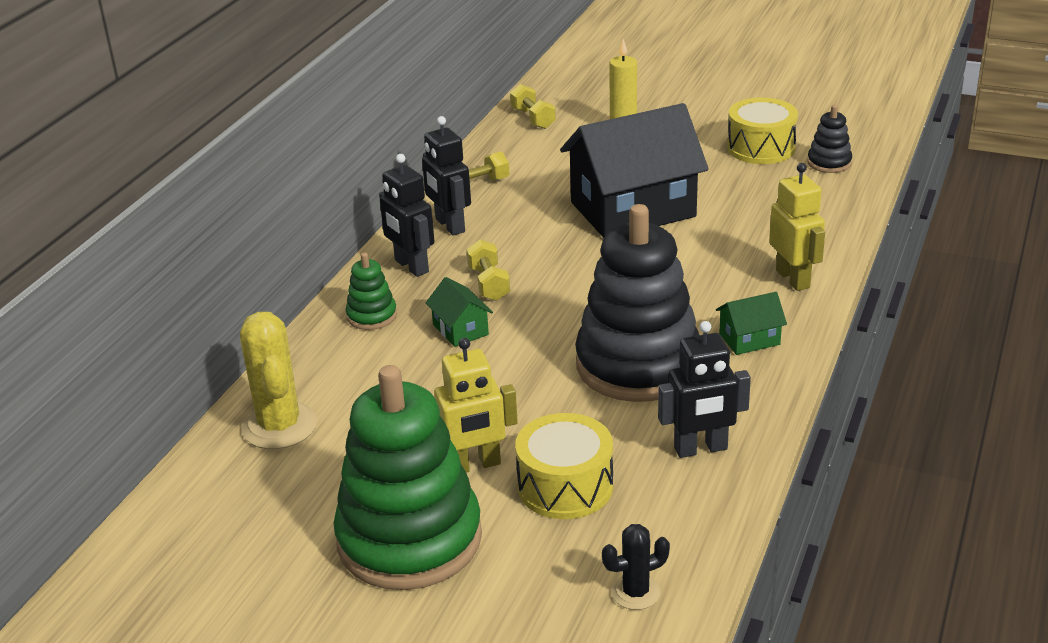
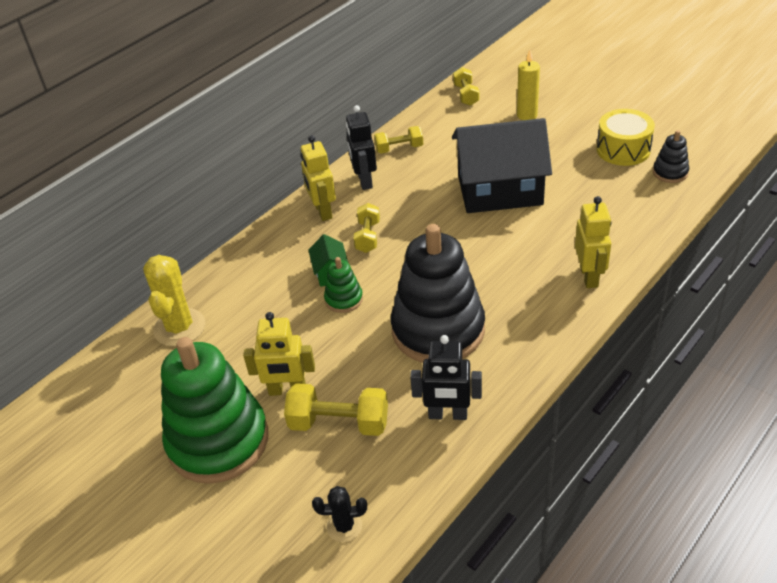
camera: 20 degrees right, 10 degrees up
(372, 316) = (278, 248): green stacking toy -> green stacking toy (344, 299)
(411, 266) = (323, 211): black robot -> yellow robot
(565, 486) = (339, 423): yellow drum -> yellow dumbbell
(749, 339) = (530, 325): green house -> none

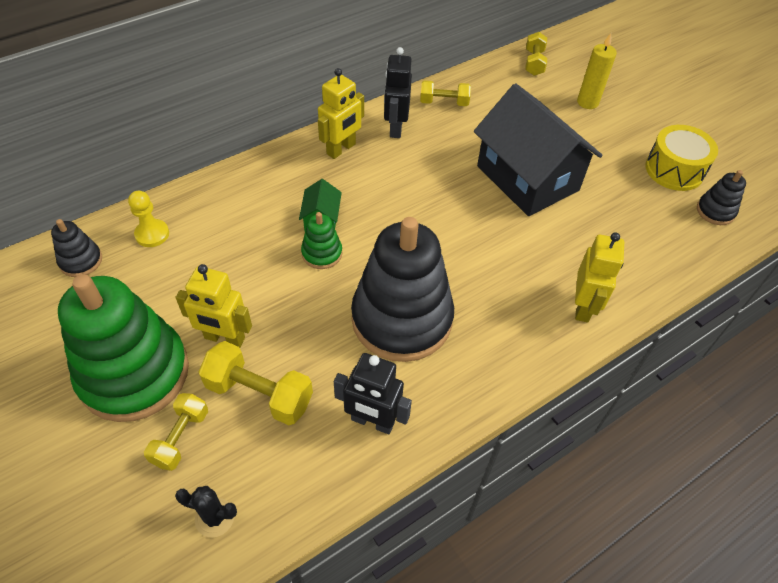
camera: 10 degrees right, 10 degrees up
(123, 368) = (81, 261): none -> black stacking toy
(179, 327) = (152, 234): yellow cactus -> yellow pawn
(323, 211) = (341, 149): yellow robot -> yellow robot turned 135 degrees counterclockwise
(368, 237) = (374, 190): yellow dumbbell -> yellow dumbbell (180, 438)
(499, 190) = (527, 178): black house -> black house turned 45 degrees clockwise

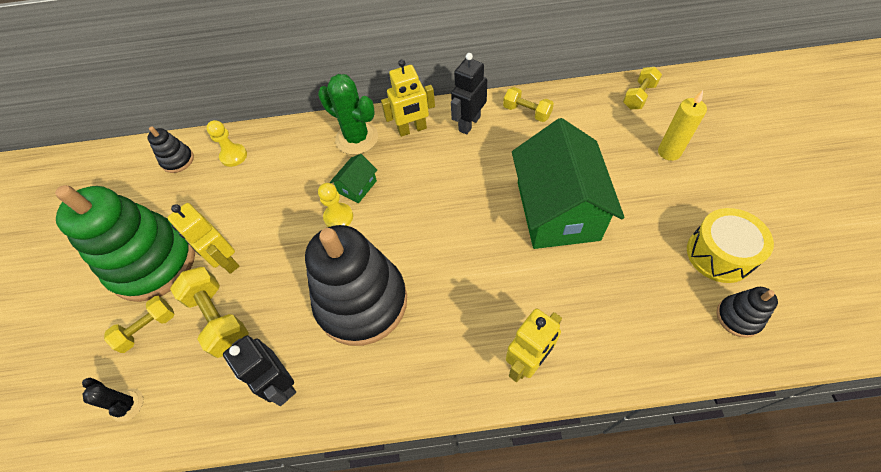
camera: 35 degrees right, 5 degrees up
(287, 174) = (357, 138): none -> green cactus
(322, 253) = (338, 217): green stacking toy -> yellow pawn
(527, 178) = (557, 210): black house -> green house

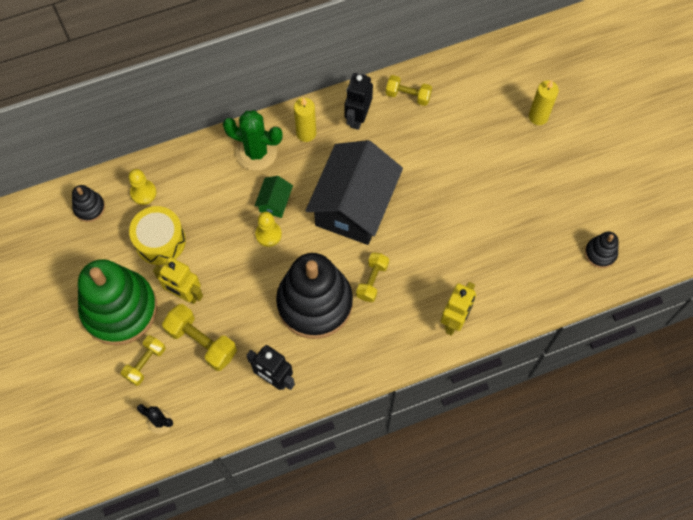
camera: 20 degrees left, 10 degrees up
(412, 129) = (306, 133): yellow robot -> yellow candle
(440, 205) = (354, 205): none -> black house
(557, 210) = (453, 191): green house -> none
(639, 96) = (506, 60): yellow dumbbell -> yellow dumbbell (372, 281)
(719, 254) = (584, 205): yellow drum -> yellow drum (160, 241)

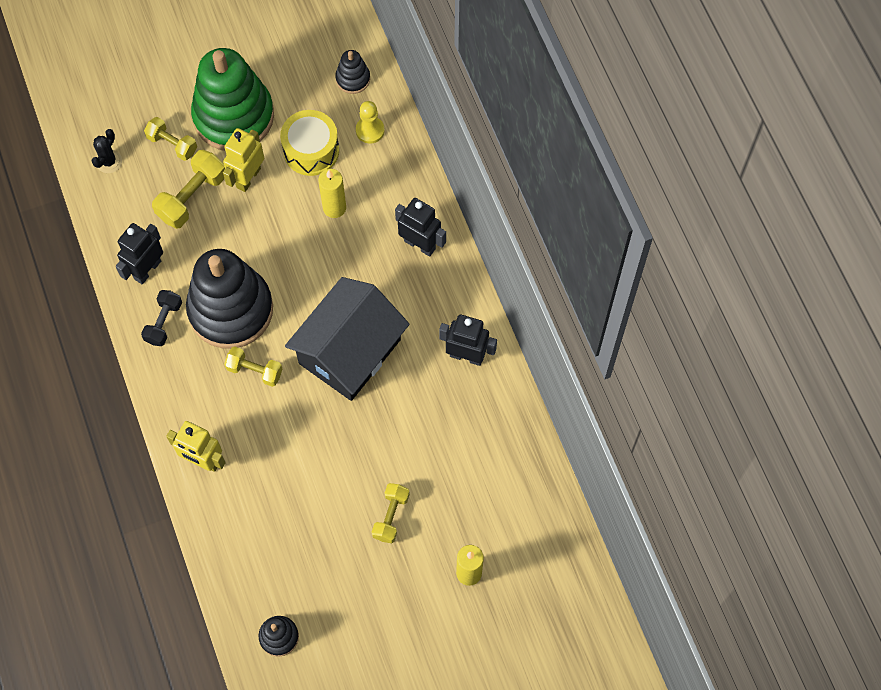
camera: 90 degrees right, 0 degrees up
(256, 152) = (420, 244): green cactus -> black robot
(268, 234) = (316, 260): yellow pawn -> none
(275, 202) = (355, 266): green house -> none
(306, 133) = (445, 298): yellow candle -> yellow candle (334, 208)
(326, 360) = (164, 322): none -> black dumbbell
(354, 205) = (349, 351): black house -> black house turned 75 degrees counterclockwise
(408, 95) = (497, 415): yellow dumbbell -> yellow dumbbell (391, 516)

